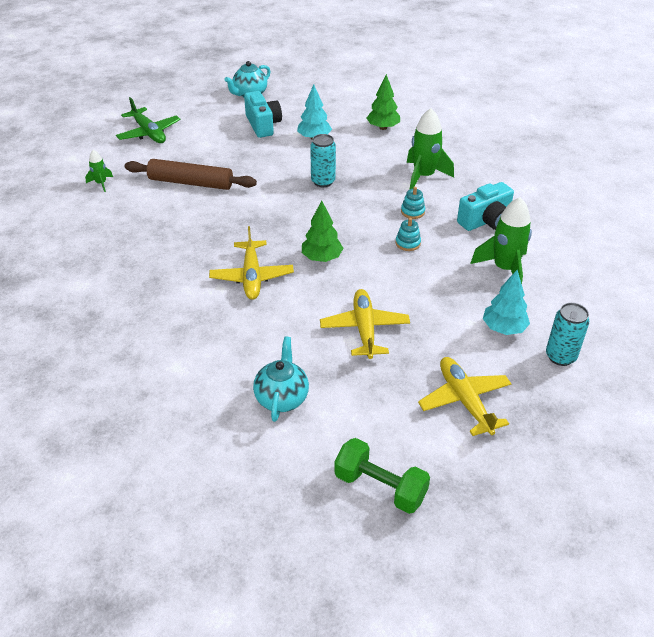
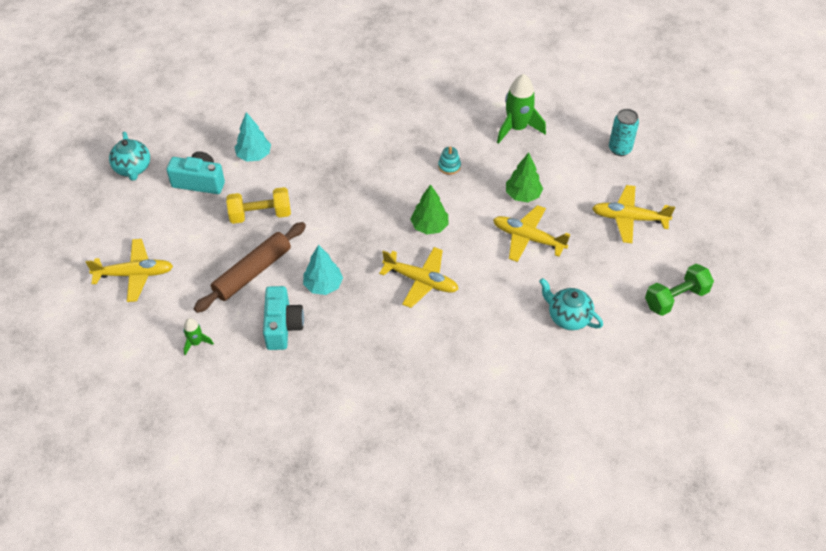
camera: 60 degrees left, 10 degrees up
(149, 133) = (135, 274): green plane -> yellow plane
(254, 164) = (260, 214): none -> yellow dumbbell
(323, 181) = (326, 179): turquoise can -> none
(383, 127) = (278, 103): green tree -> green tree (523, 195)
(412, 212) = (412, 144): turquoise stacking toy -> none
(423, 176) = (371, 113): green rocket -> none
(486, 221) = (456, 108): turquoise camera -> turquoise camera (282, 326)
(503, 328) = (576, 162): turquoise tree -> turquoise tree (323, 285)

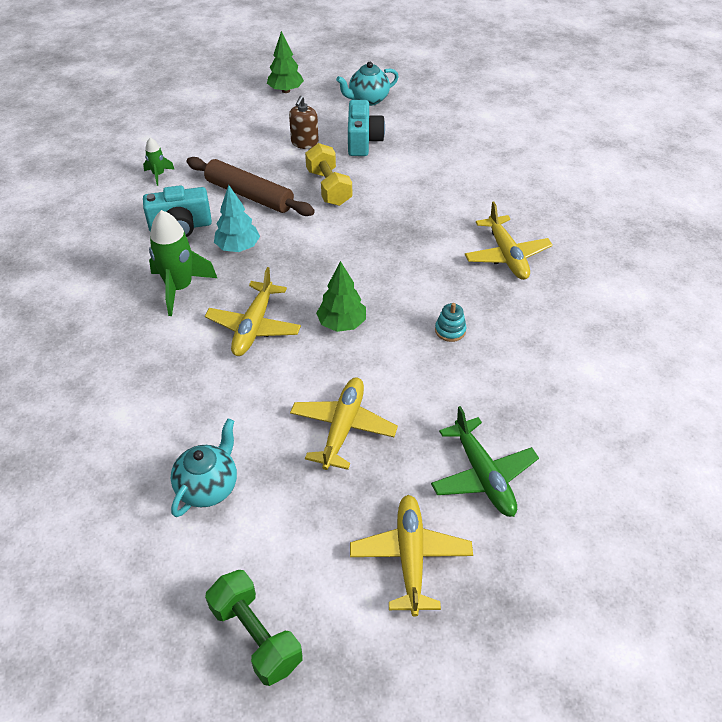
camera: 80 degrees right, 5 degrees down
(135, 274) = (237, 125): yellow plane -> yellow plane (507, 256)
(186, 224) = (304, 143): none -> brown soap dispenser
(254, 155) = (412, 169): turquoise tree -> none
(517, 128) = (550, 396): green rocket -> green rocket (180, 288)
(523, 195) = (421, 414): green tree -> green tree (285, 90)
(575, 174) = (483, 475): none -> green plane
(619, 149) = (559, 535): turquoise can -> none

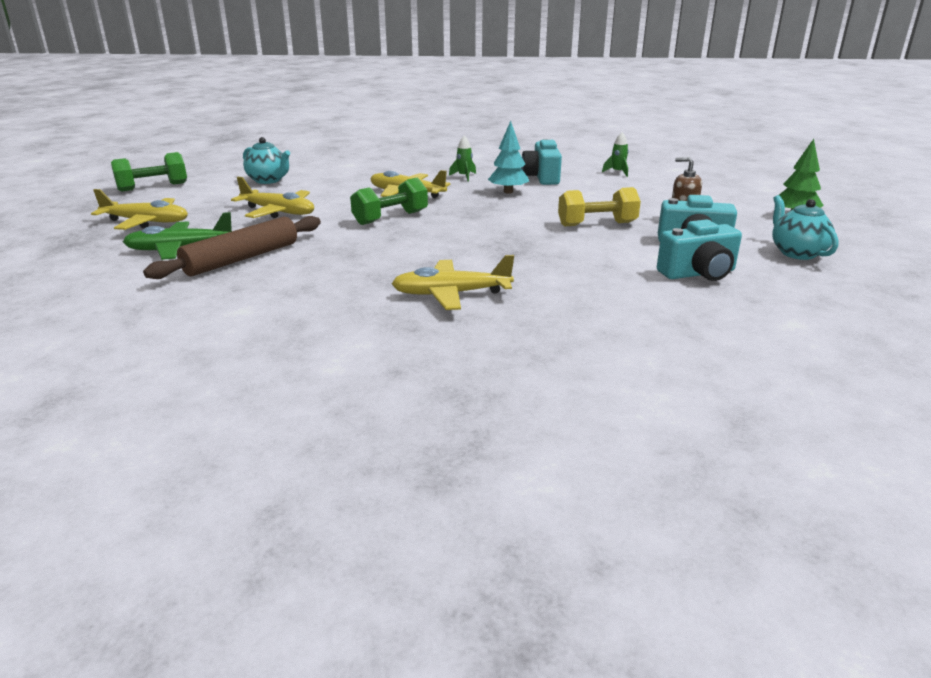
camera: 100 degrees right, 20 degrees down
(180, 288) = (464, 176): green rocket -> green rocket, size x0.51
(249, 195) = (585, 197): brown rolling pin -> brown rolling pin (242, 259)
(342, 324) = (390, 218): green tree -> green dumbbell
(422, 142) = (698, 273): none -> turquoise camera
(450, 330) = (351, 254): turquoise stacking toy -> none

